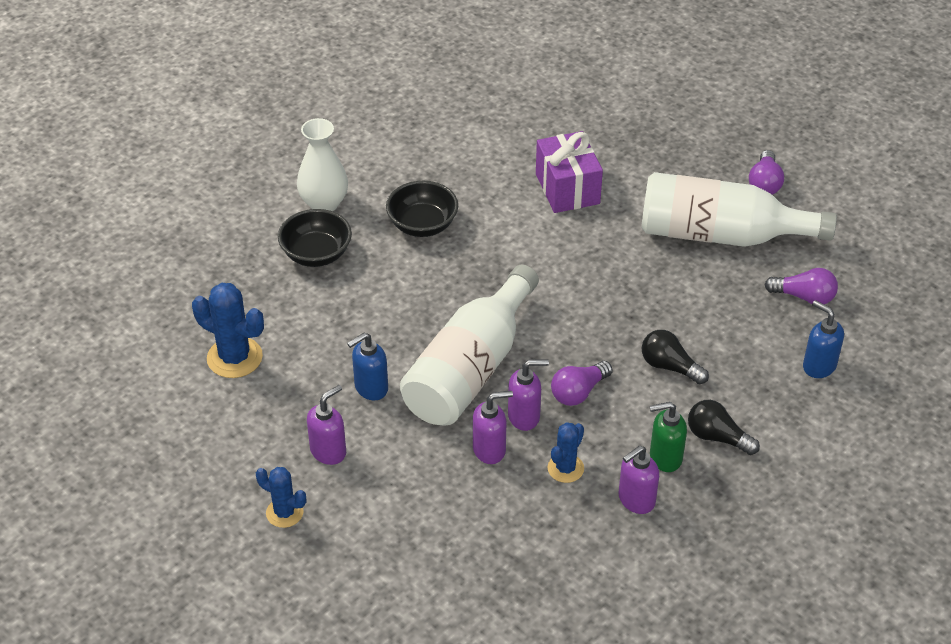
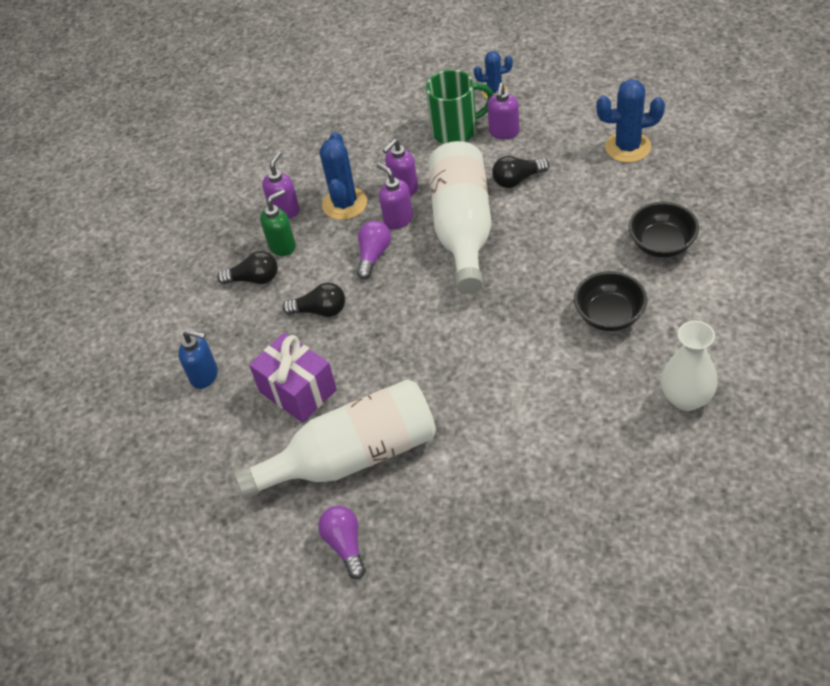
camera: 155 degrees right, 5 degrees up
(324, 203) = (706, 287): white vase -> white vase (686, 398)
(370, 388) = (517, 180): blue soap dispenser -> black light bulb
(373, 486) = (456, 130): none -> green mug
(524, 416) = (398, 219): purple soap dispenser -> purple soap dispenser turned 90 degrees clockwise
(565, 468) = (344, 204): blue cactus -> blue cactus, size x1.61
(567, 189) = (523, 424): purple gift -> purple gift (298, 391)
(804, 297) = (245, 434): purple light bulb -> none

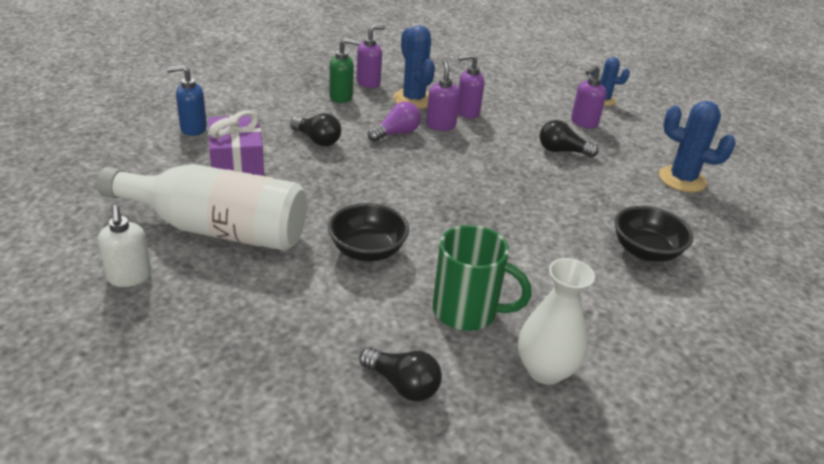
camera: 25 degrees right, 15 degrees down
(204, 376) = (193, 129): blue soap dispenser -> blue soap dispenser turned 120 degrees clockwise
(254, 279) = (298, 102): black light bulb -> black light bulb (402, 384)
(344, 204) = (413, 99): blue cactus -> blue cactus turned 60 degrees counterclockwise
(345, 545) = (129, 277): purple light bulb -> white soap dispenser
(456, 130) = (547, 105): green mug -> green mug (467, 311)
(463, 229) = (482, 154): white bottle -> none
(609, 315) = (540, 269): black bowl -> black bowl (367, 251)

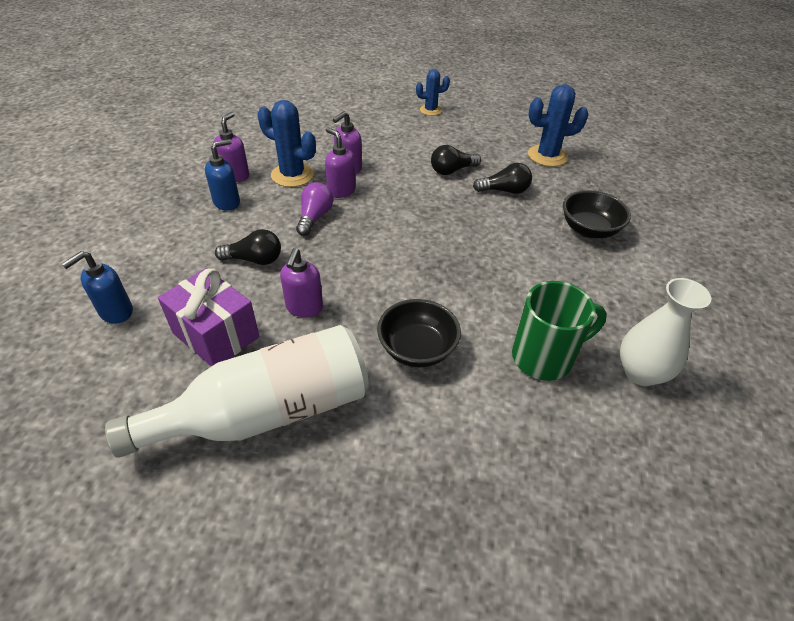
camera: 35 degrees left, 10 degrees up
(129, 277) = (241, 527): white soap dispenser -> none
(341, 97) = (227, 202): green soap dispenser -> blue soap dispenser
(402, 384) = (576, 458): black light bulb -> black light bulb (504, 190)
(583, 123) = (439, 137): purple soap dispenser -> purple soap dispenser (304, 308)

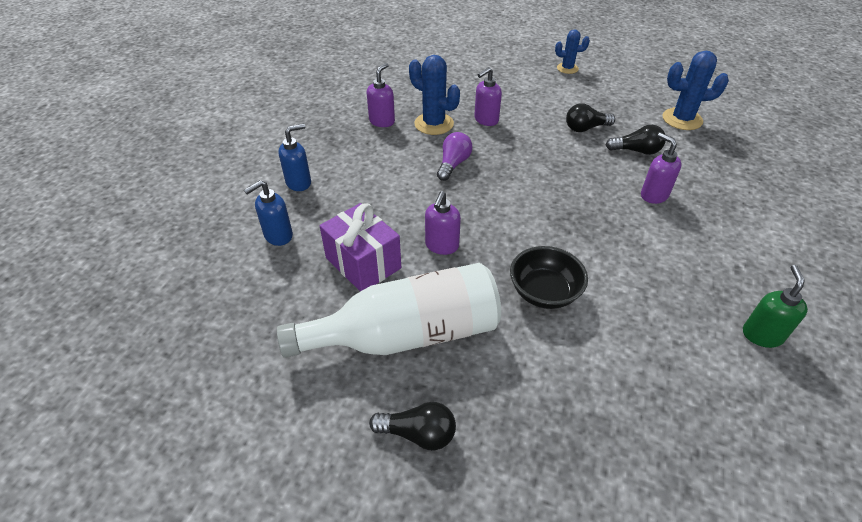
camera: 10 degrees right, 0 degrees up
(227, 202) = (374, 145): blue soap dispenser -> blue soap dispenser (299, 183)
(254, 260) = (398, 199): black light bulb -> black light bulb (418, 433)
(341, 191) = (478, 141): purple soap dispenser -> purple soap dispenser (653, 195)
(544, 357) = (666, 311): green mug -> none
(589, 229) = (720, 194): black bowl -> none
(640, 372) = (761, 335): white vase -> green soap dispenser

